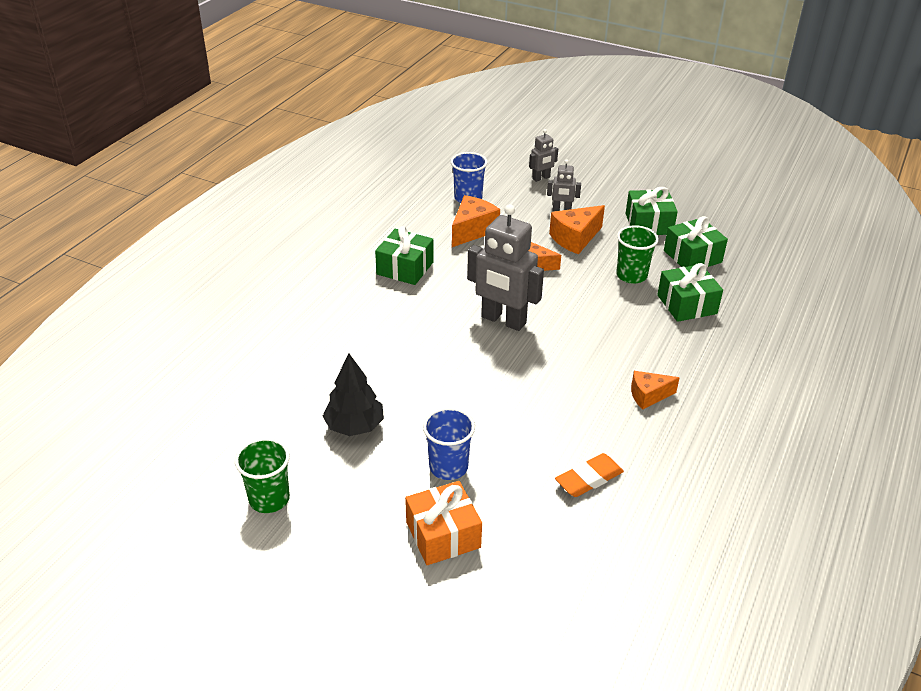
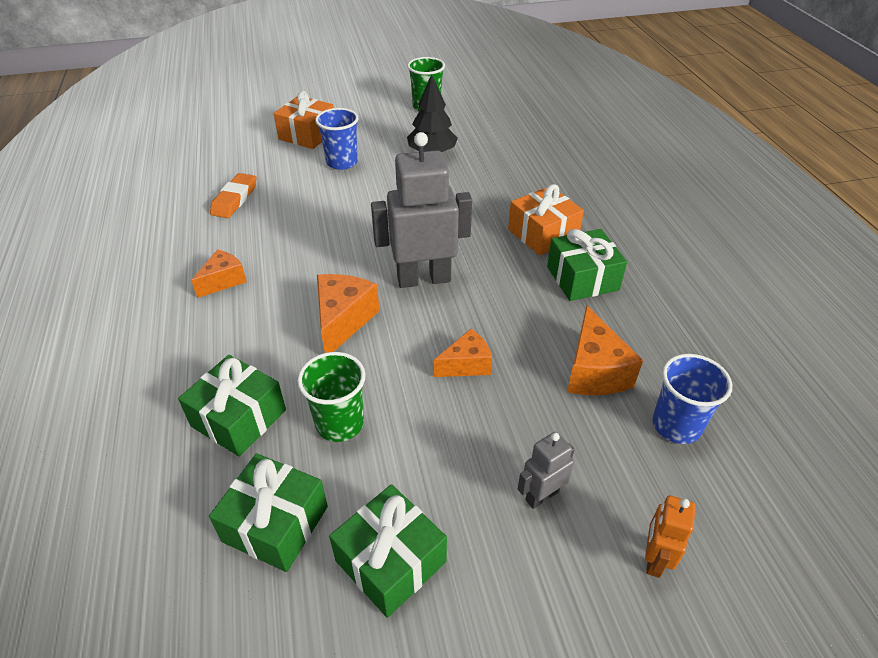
camera: 140 degrees right, 5 degrees up
(383, 305) = (543, 234): none -> orange gift
(541, 178) = (654, 559): grey robot -> orange robot
(575, 238) = (466, 444): orange cheese -> orange cheese (343, 321)

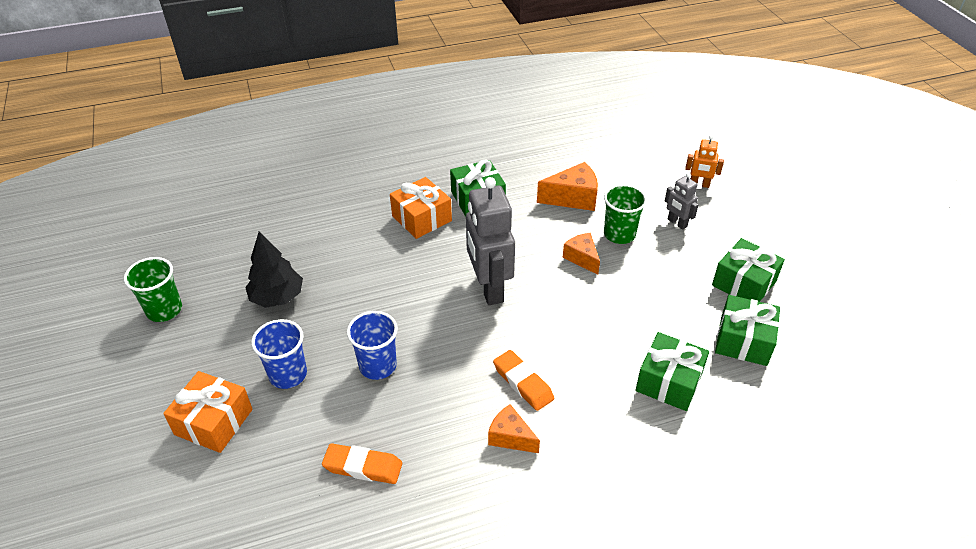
camera: 95 degrees left, 0 degrees up
(283, 294) = (523, 383): none -> orange eraser
(340, 423) = (655, 321): green cup -> green cup (619, 234)
(343, 321) = (550, 334): orange cheese -> none
(676, 425) = (608, 168): blue cup -> blue cup (378, 366)

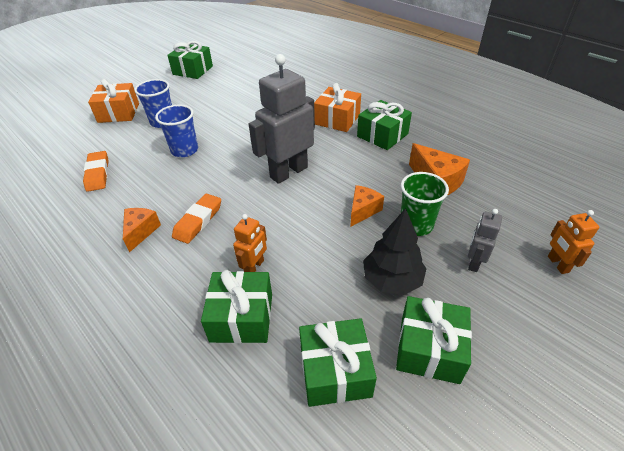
camera: 65 degrees right, 0 degrees up
(164, 310) = (193, 70): green cup -> green gift
(277, 297) = (223, 96): black tree -> black tree (392, 280)
(614, 356) = (254, 267): none -> orange robot

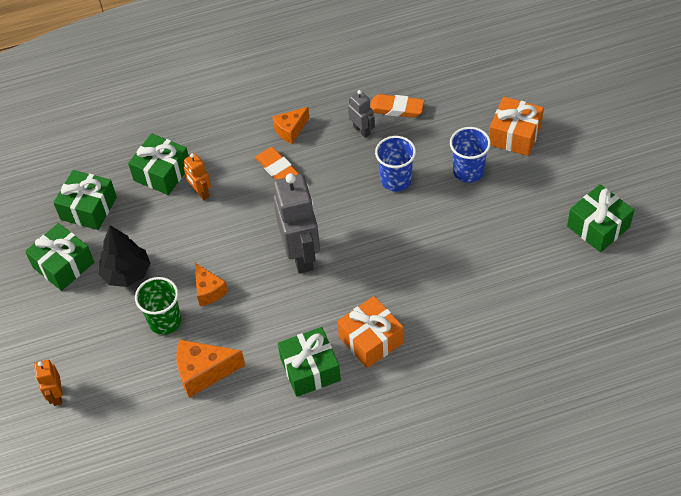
camera: 120 degrees right, 10 degrees up
(141, 231) = (290, 130): orange cheese -> orange cheese turned 105 degrees clockwise
(474, 262) = (101, 337): grey robot -> grey robot (362, 130)
(557, 264) = (56, 396): orange robot -> orange robot turned 120 degrees counterclockwise

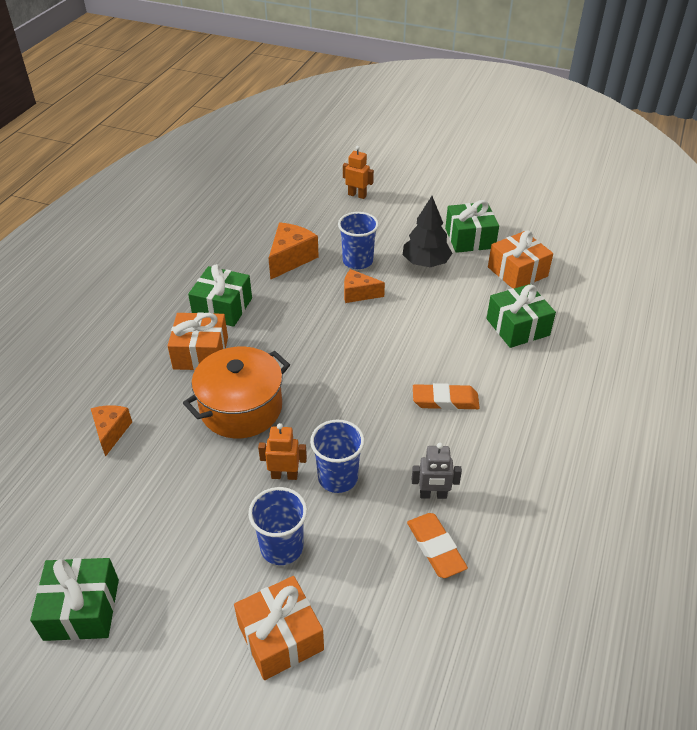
camera: 125 degrees right, 10 degrees down
(88, 208) = (517, 272): green gift -> orange gift
(165, 321) = (357, 261): green cup -> blue cup
(201, 192) = (468, 338): orange robot -> orange robot (284, 475)
(290, 130) = (489, 438): orange cheese -> orange cheese (111, 432)
(302, 255) = (329, 361): grey robot -> none
(395, 271) = (241, 408): none -> orange pot
(396, 109) = (435, 548): orange eraser -> orange eraser turned 75 degrees counterclockwise

